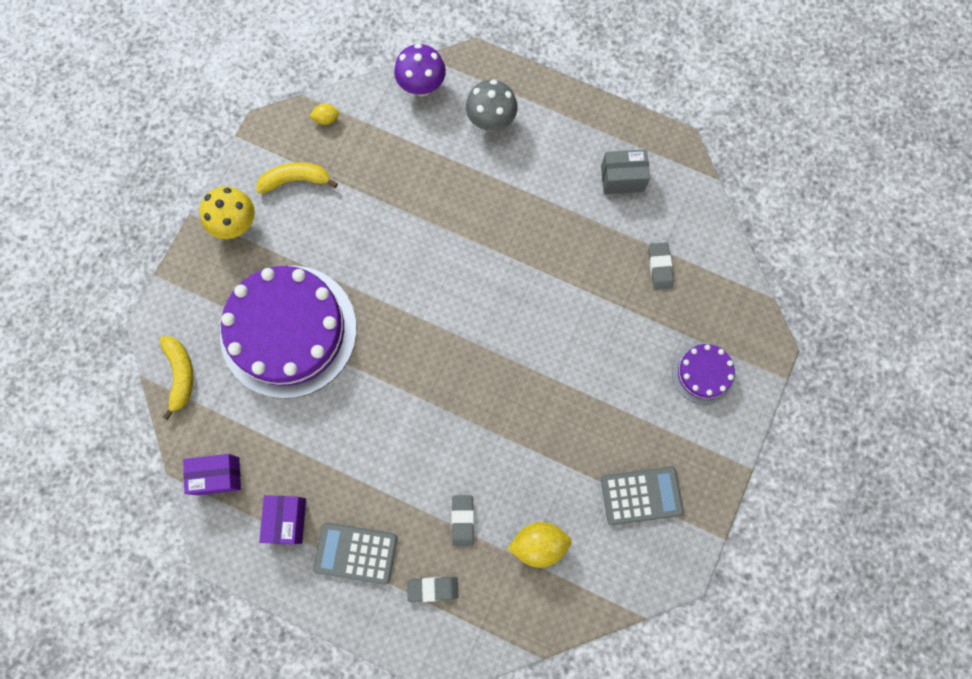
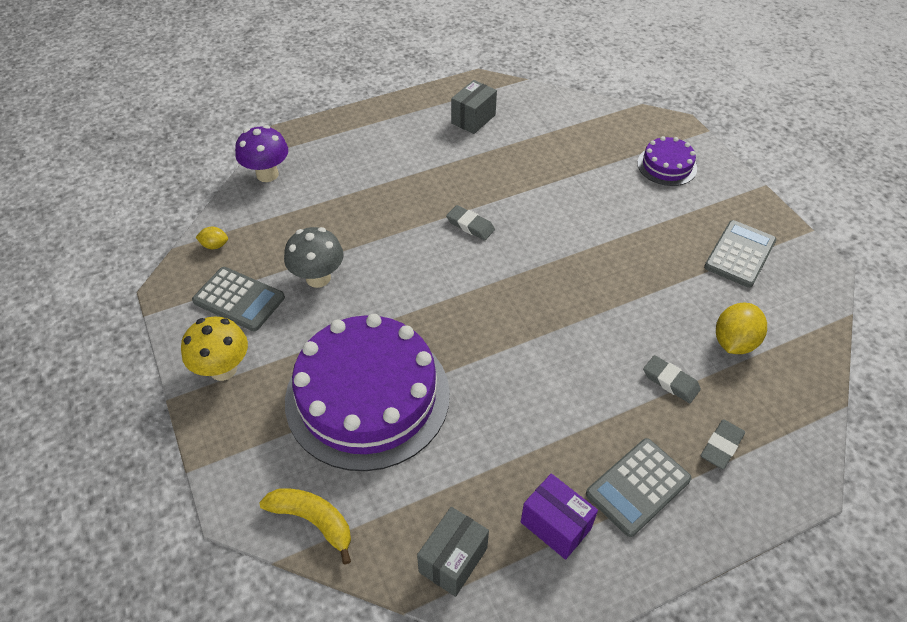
camera: 50 degrees left, 25 degrees down
(218, 476) = (453, 560): purple box -> grey box
(295, 180) = (239, 299): yellow banana -> grey calculator
(326, 119) = (215, 245): yellow lemon -> yellow lemon turned 60 degrees clockwise
(491, 121) = (345, 155): grey mushroom -> grey mushroom (318, 278)
(659, 267) = (561, 140): grey eraser -> grey eraser (470, 225)

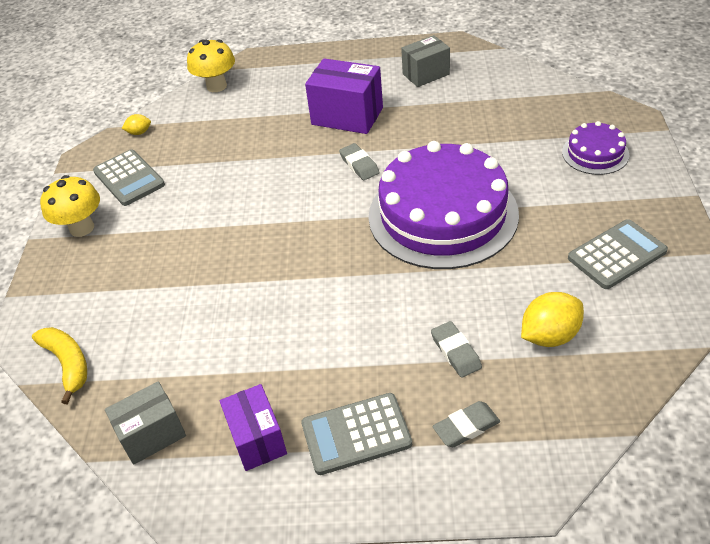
camera: 30 degrees right, 5 degrees down
(215, 245) = (139, 132): yellow lemon -> yellow lemon turned 45 degrees counterclockwise
(267, 174) = (216, 86): purple mushroom -> yellow mushroom
(318, 278) = (200, 177): grey mushroom -> none
(367, 396) = (175, 281): purple cake -> purple cake (443, 215)
(426, 178) = (347, 116): none -> purple box

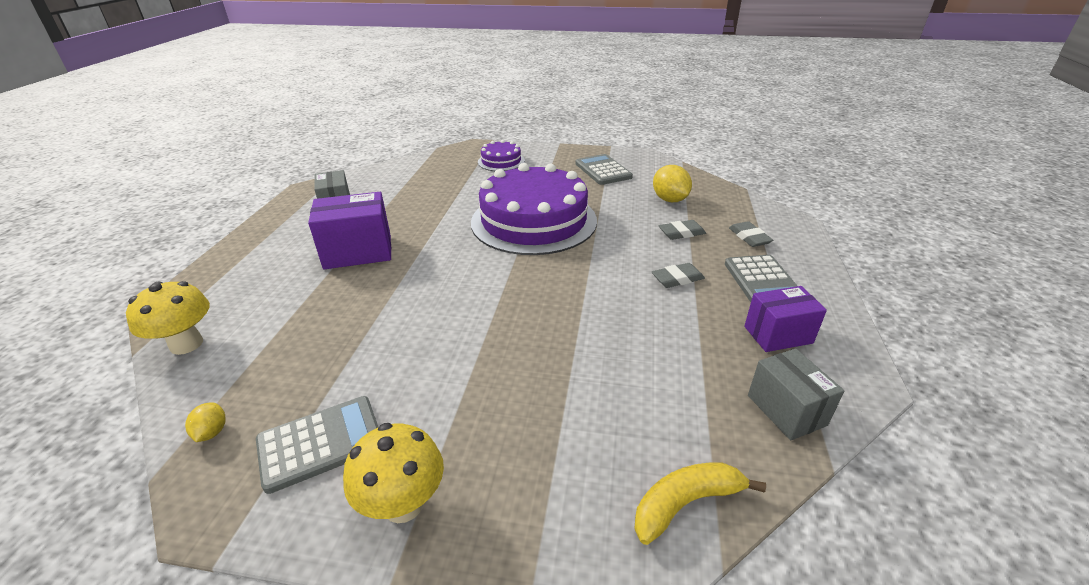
camera: 85 degrees left, 10 degrees down
(347, 116) = (358, 252): purple box -> purple box turned 45 degrees clockwise
(359, 165) = (441, 252): grey eraser -> grey eraser (677, 279)

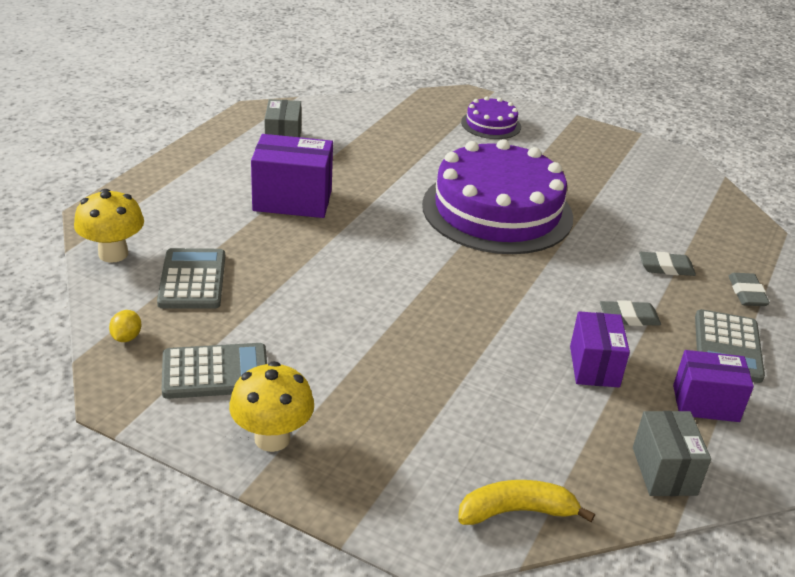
camera: 15 degrees right, 0 degrees up
(603, 170) = (613, 165): grey calculator -> grey calculator (192, 280)
(669, 200) = (676, 224): yellow lemon -> none
(674, 328) = (594, 366): none -> purple box

